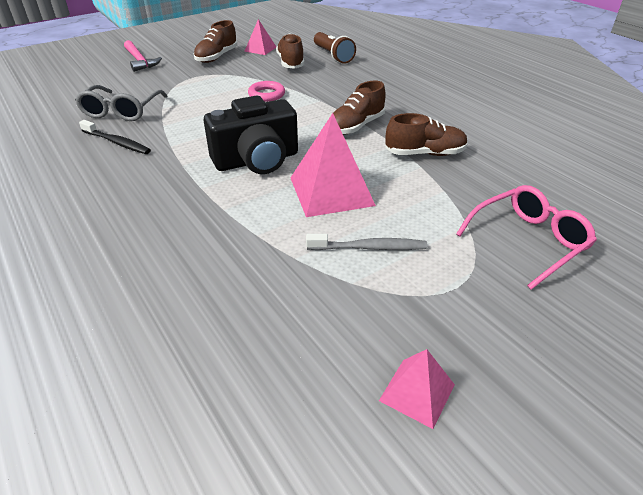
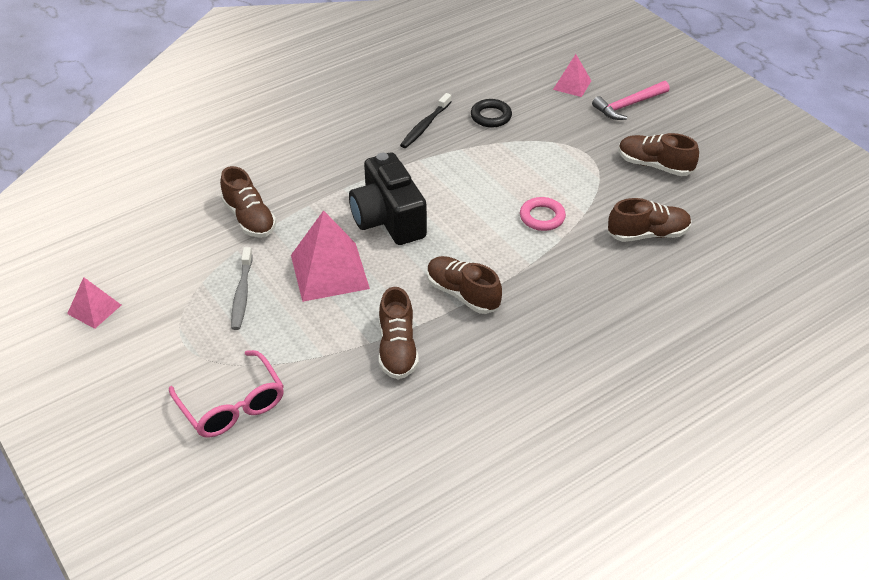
camera: 90 degrees right, 5 degrees up
(121, 111) = (491, 116): grey glasses -> black ring
(239, 252) = (249, 218): none -> brown shoe
(260, 49) = (694, 203): pink pyramid -> pink pyramid (572, 85)
(333, 56) = (685, 277): brown flashlight -> none

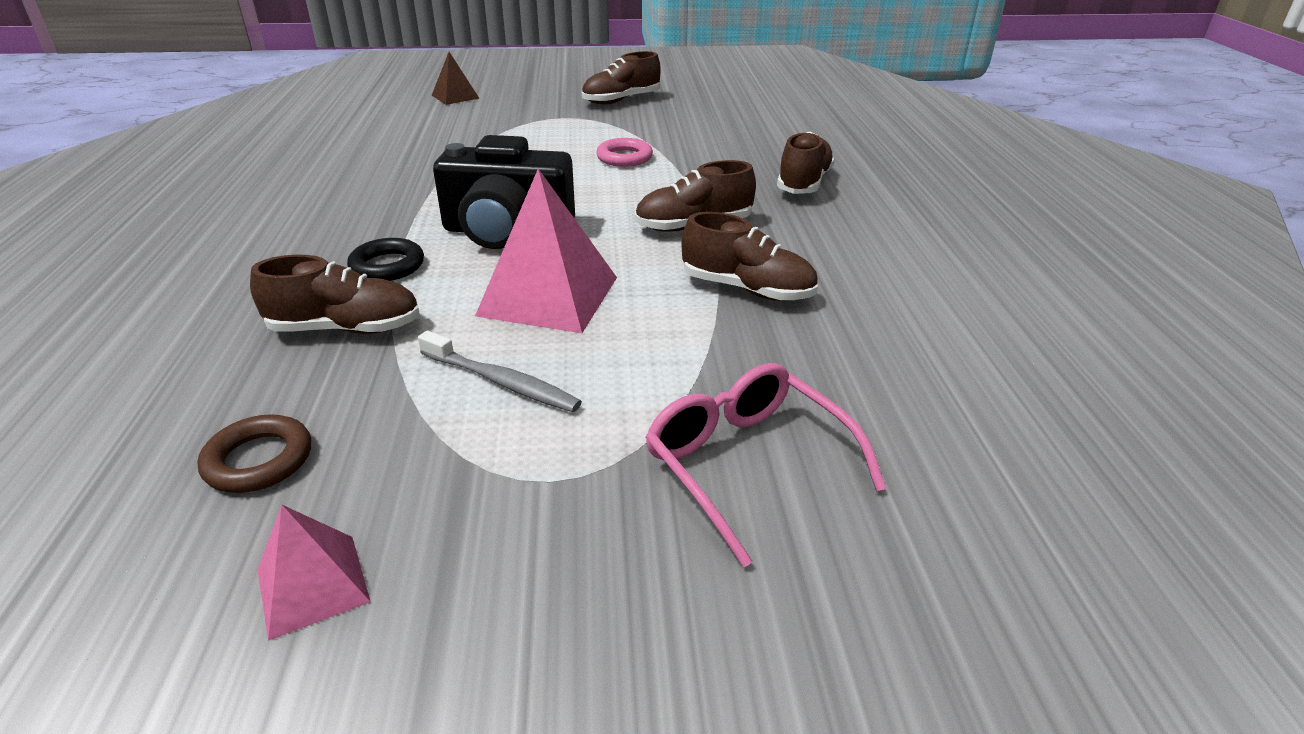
camera: 60 degrees left, 10 degrees down
(146, 252) = (259, 460): none -> brown ring
(232, 405) = (747, 464): pink glasses -> pink glasses turned 120 degrees counterclockwise
(425, 126) = (383, 169): black toothbrush -> none
(491, 116) = (432, 137): black ring -> black ring (387, 266)
(572, 85) = (455, 96): pink pyramid -> brown pyramid
(628, 105) = (525, 87): pink hammer -> none
(648, 234) = (709, 126): brown shoe -> brown shoe (804, 183)

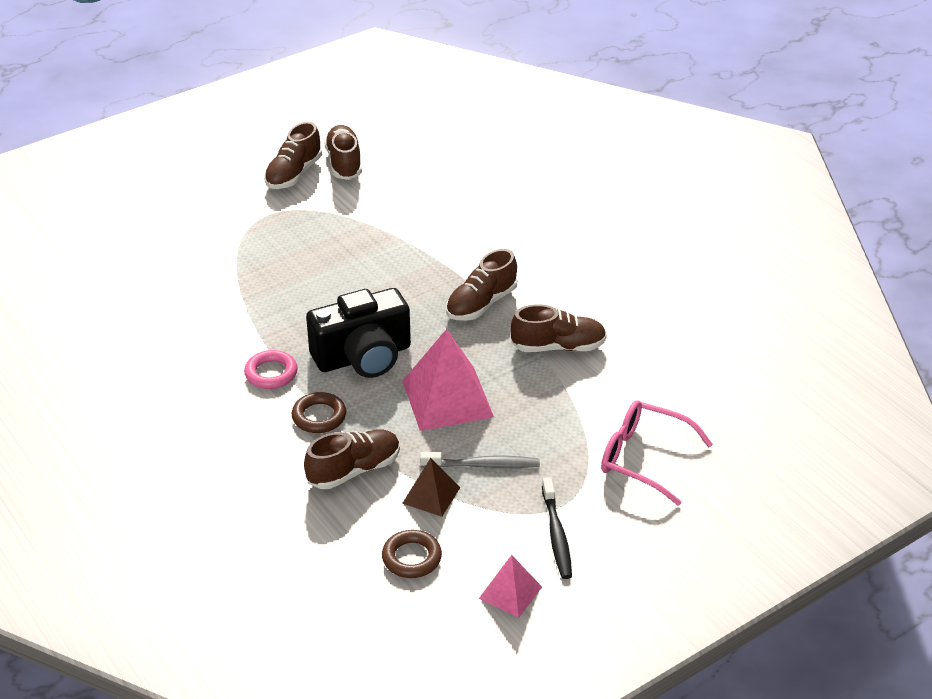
camera: 30 degrees left, 5 degrees up
(387, 266) = (319, 416): black ring -> brown ring
(455, 96) = (139, 218): brown pyramid -> brown pyramid (431, 495)
(491, 523) = (556, 535): none -> black toothbrush
(624, 158) = (368, 249): pink ring -> pink ring (271, 373)
(804, 183) = (520, 232): brown shoe -> brown shoe (344, 163)

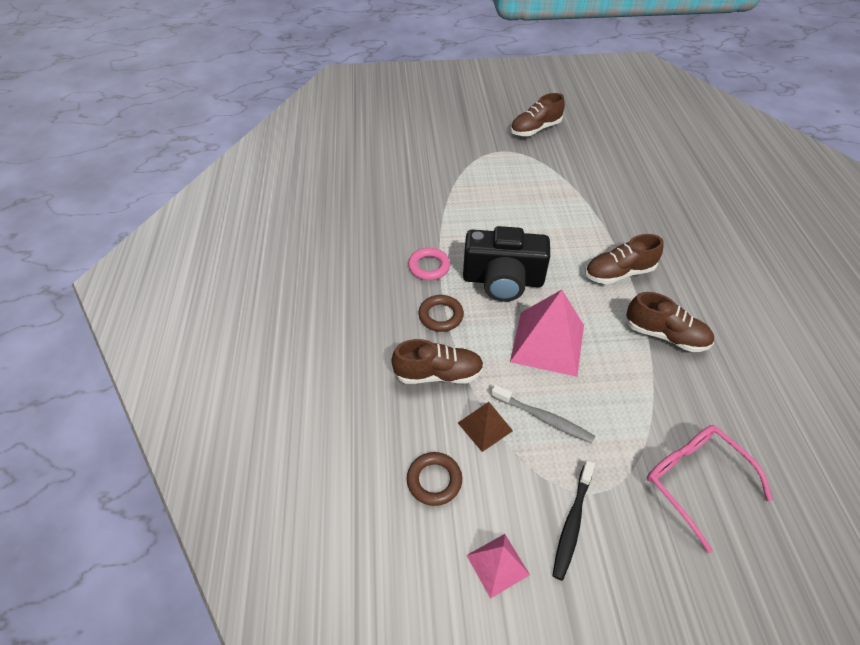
camera: 30 degrees right, 10 degrees up
(344, 163) = (574, 132): brown shoe -> none

